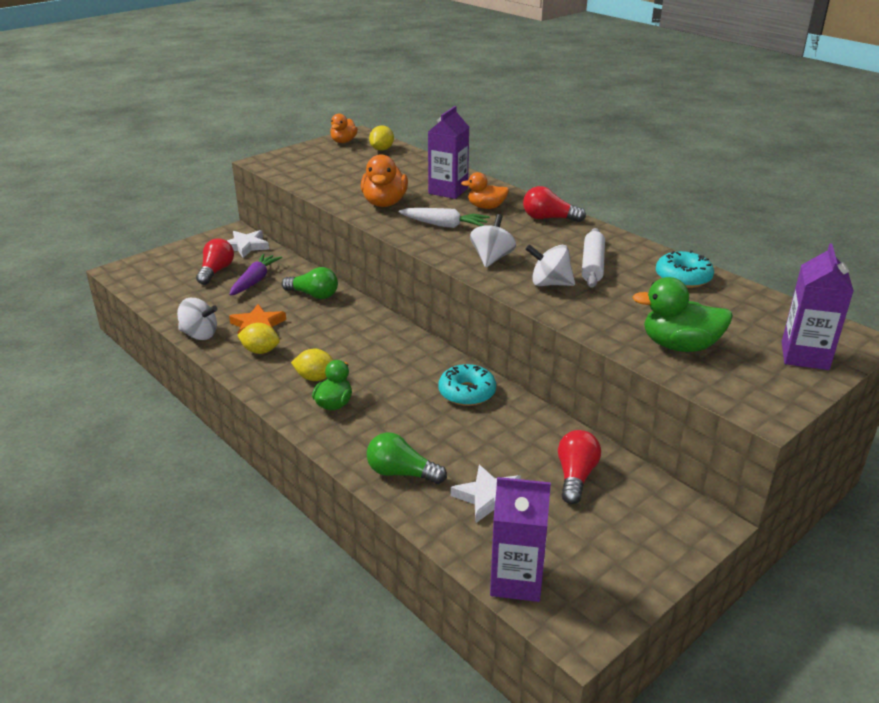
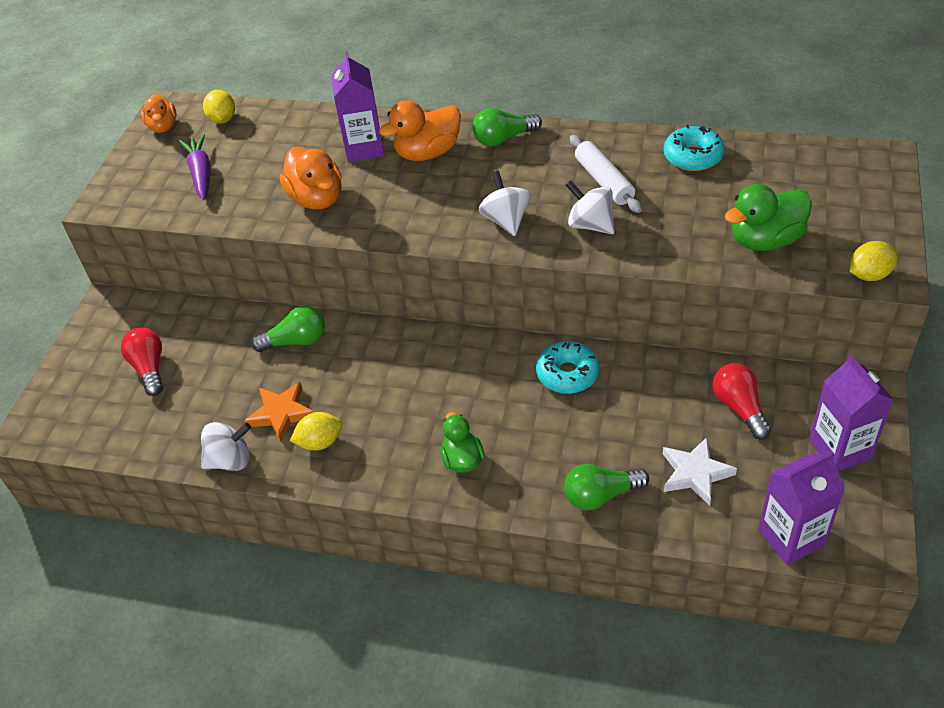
camera: 30 degrees left, 15 degrees up
(246, 246) = (144, 316): white star -> none
(255, 281) = (210, 357): purple carrot -> purple carrot (201, 173)
(315, 378) = (412, 441): yellow lemon -> yellow lemon (869, 275)
(444, 225) = (413, 199): white carrot -> none
(486, 207) = (427, 153): orange duck -> orange duck, size x1.54
(548, 218) = (503, 139): red light bulb -> green light bulb
(549, 284) = (590, 225): white spinning top -> white spinning top turned 60 degrees clockwise
(804, 356) = (863, 198): purple carton -> purple carton (840, 449)

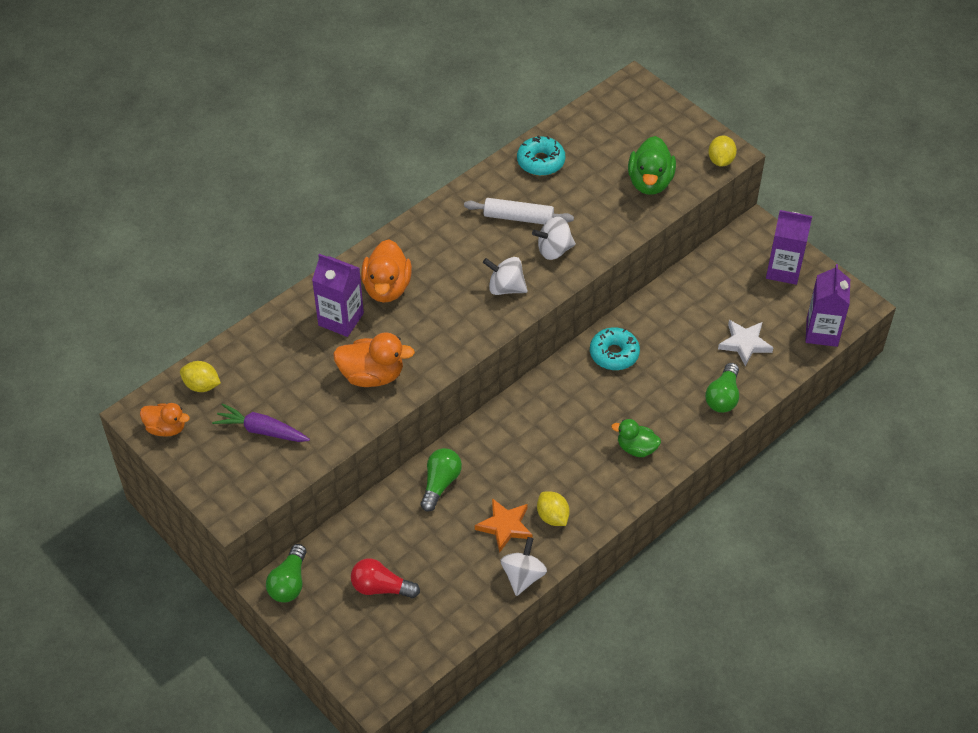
camera: 60 degrees left, 5 degrees up
(320, 442) = (552, 517): yellow lemon -> yellow lemon turned 45 degrees counterclockwise
(503, 139) = (417, 239): green light bulb -> green light bulb (289, 583)
(739, 408) = (716, 292): red light bulb -> none

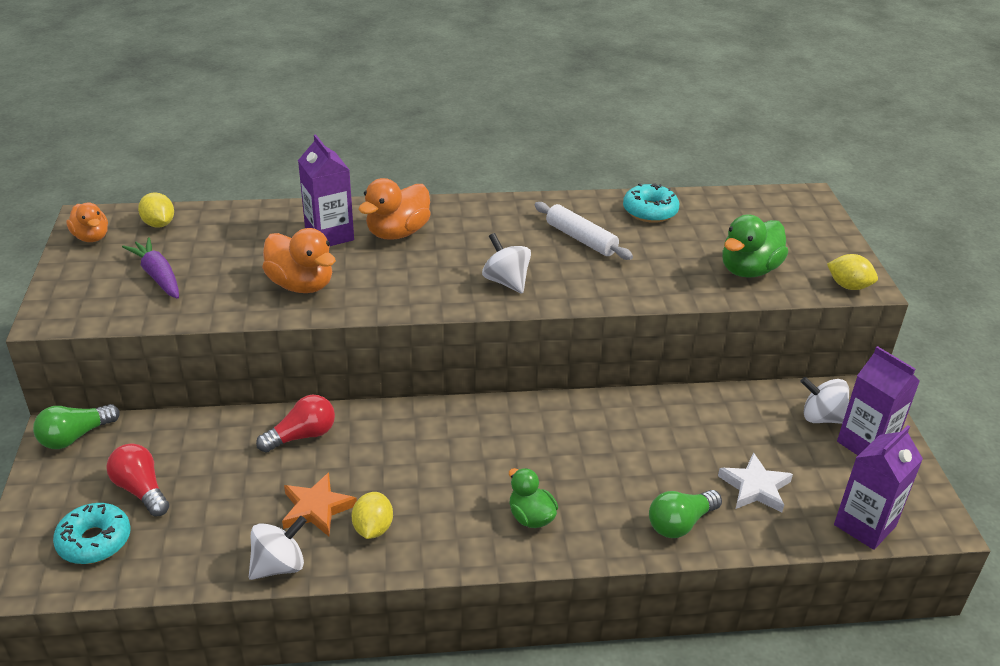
camera: 35 degrees right, 15 degrees down
(440, 483) = (302, 436): green light bulb -> red light bulb
(554, 250) = (588, 276): white spinning top -> white spinning top (821, 418)
(614, 354) = (596, 422): turquoise donut -> turquoise donut (94, 541)
(720, 160) = (848, 286): yellow lemon -> yellow lemon turned 75 degrees clockwise

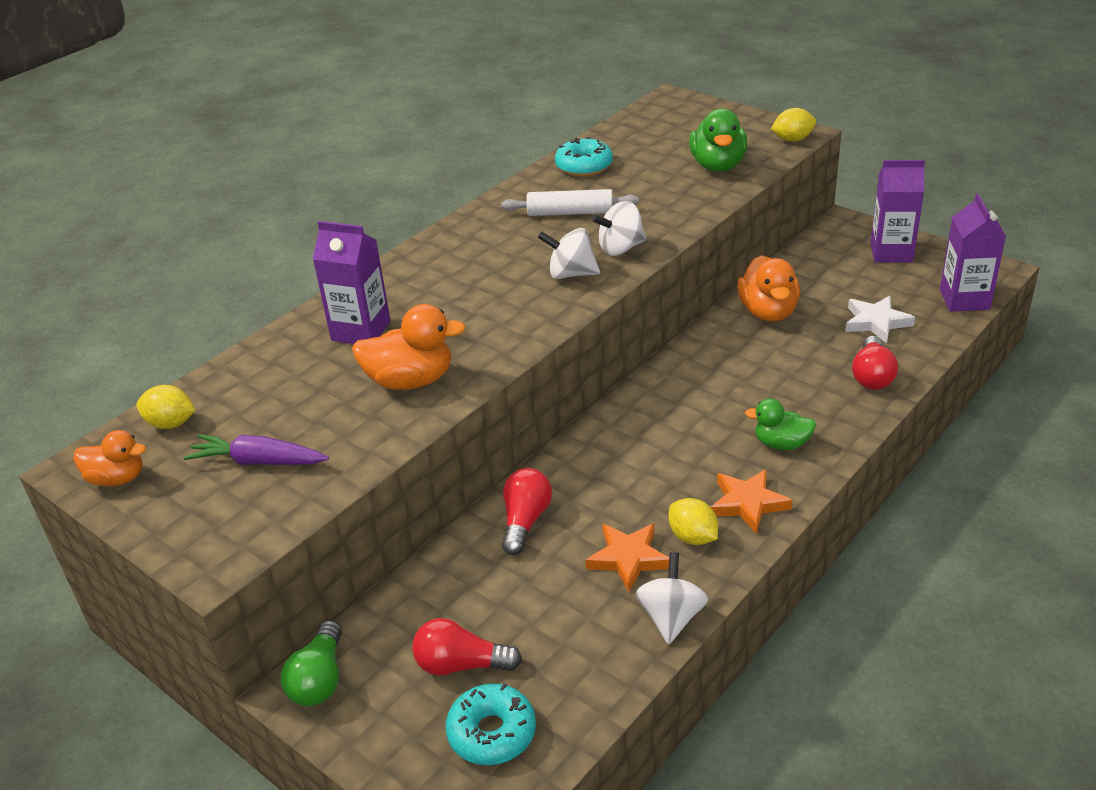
camera: 40 degrees left, 0 degrees up
(397, 233) = (418, 294): orange duck -> orange duck (768, 312)
(441, 537) = (748, 503): none -> orange star
(680, 523) = (872, 376): green light bulb -> red light bulb
(821, 418) = (844, 254): white spinning top -> white spinning top (620, 248)

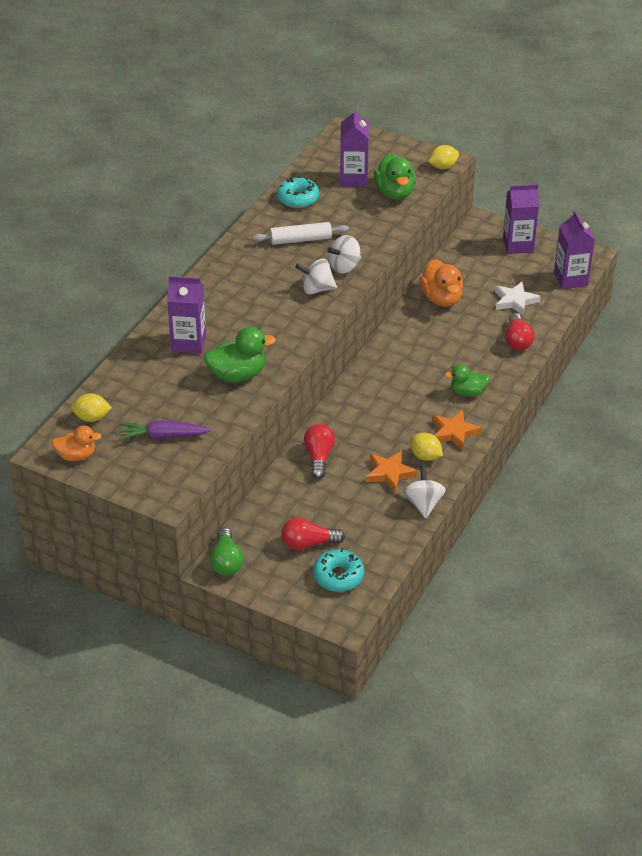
camera: 15 degrees left, 5 degrees up
(410, 381) = (237, 375): orange duck -> green duck
(666, 147) = (353, 178): none -> purple carton

